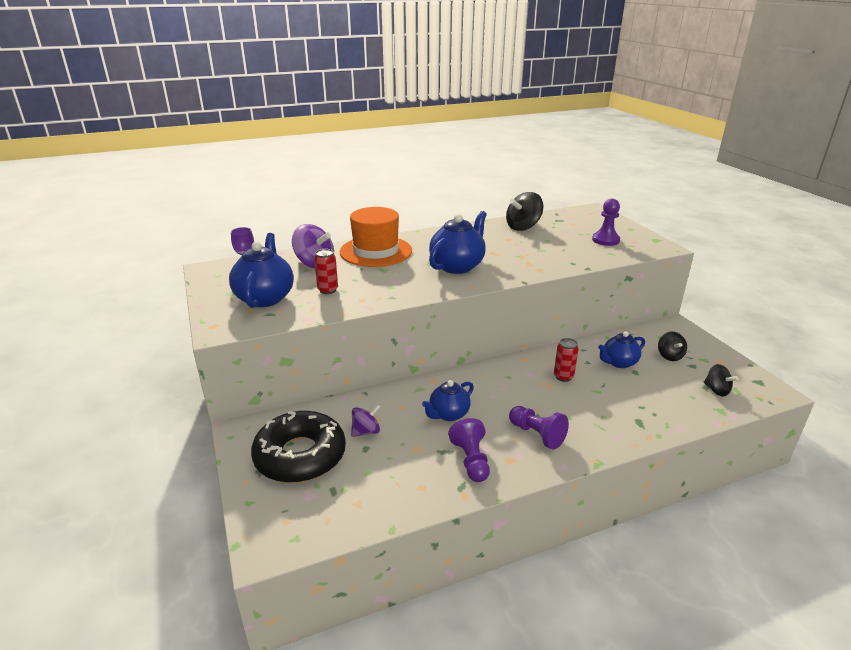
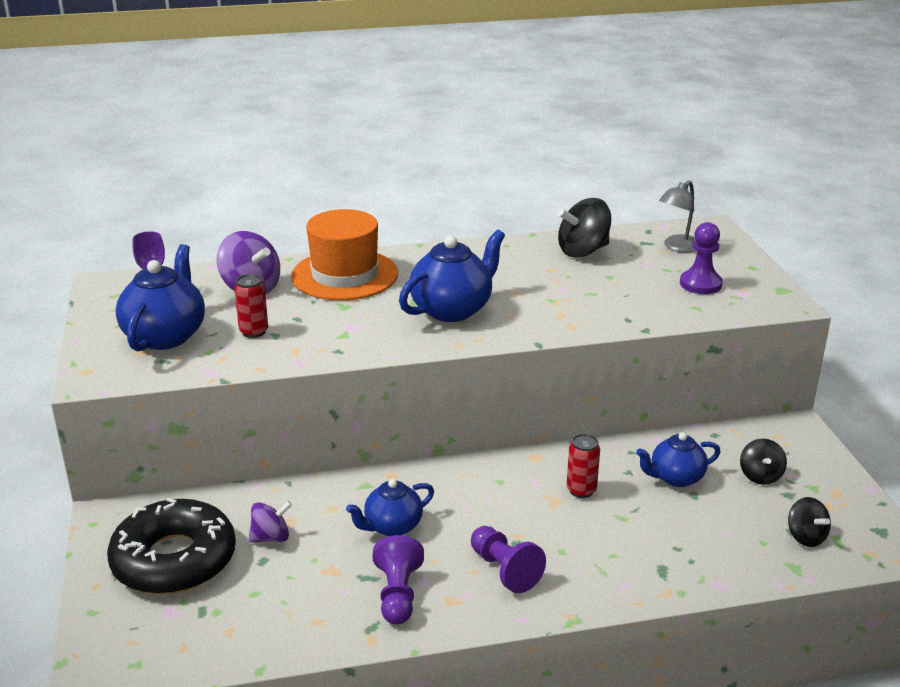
camera: 10 degrees right, 0 degrees up
(579, 221) = (678, 247): none -> grey lamp

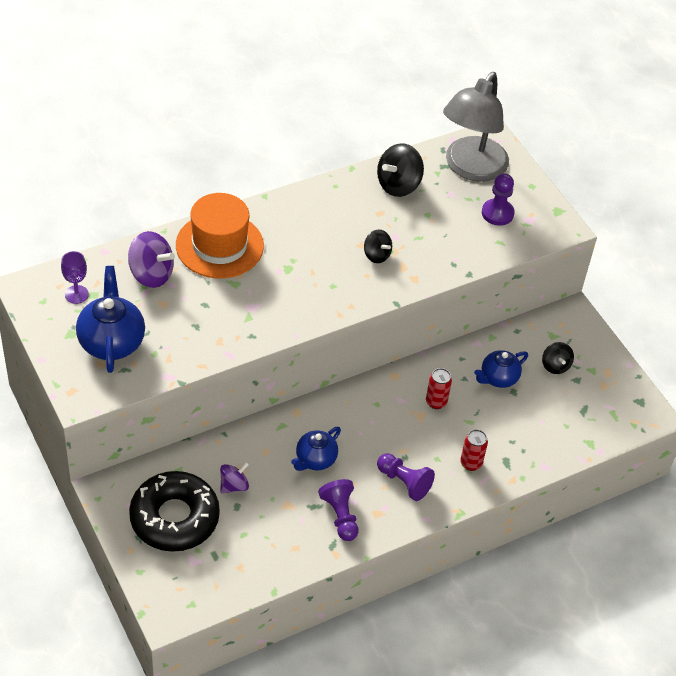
camera: 20 degrees left, 20 degrees up
(254, 332) = (178, 325): red can -> red can (471, 463)
(452, 310) = (320, 274): blue teapot -> none
(678, 247) = (470, 168): grey lamp -> grey lamp, size x2.08
(805, 537) = (593, 416): black spinning top -> black spinning top (376, 255)

